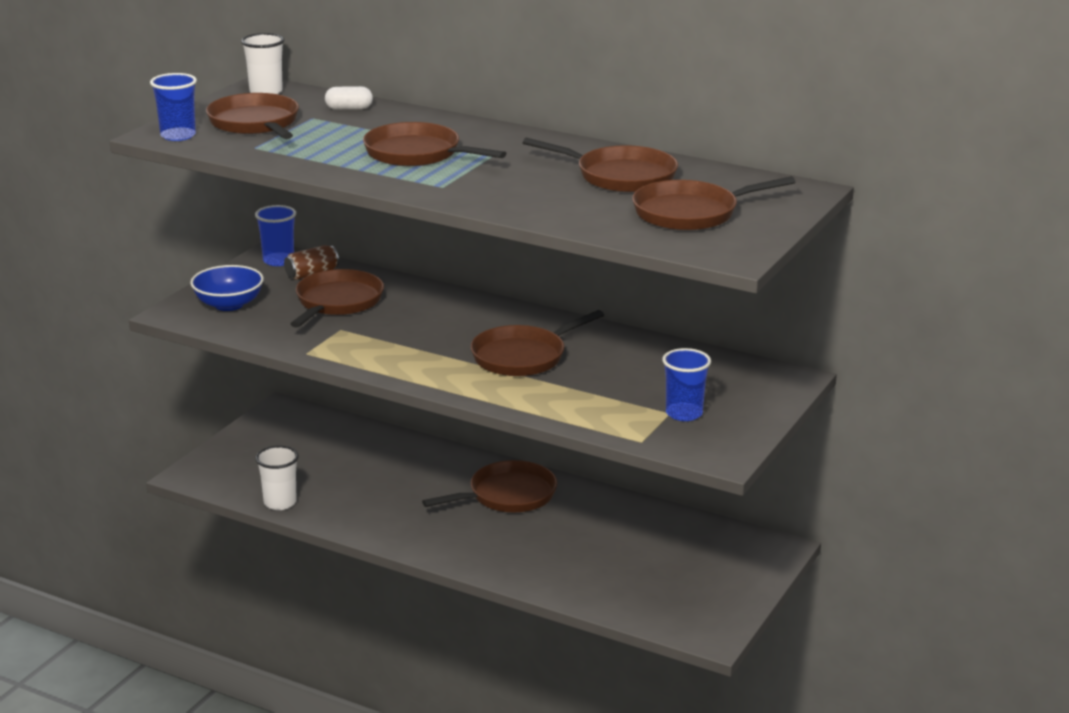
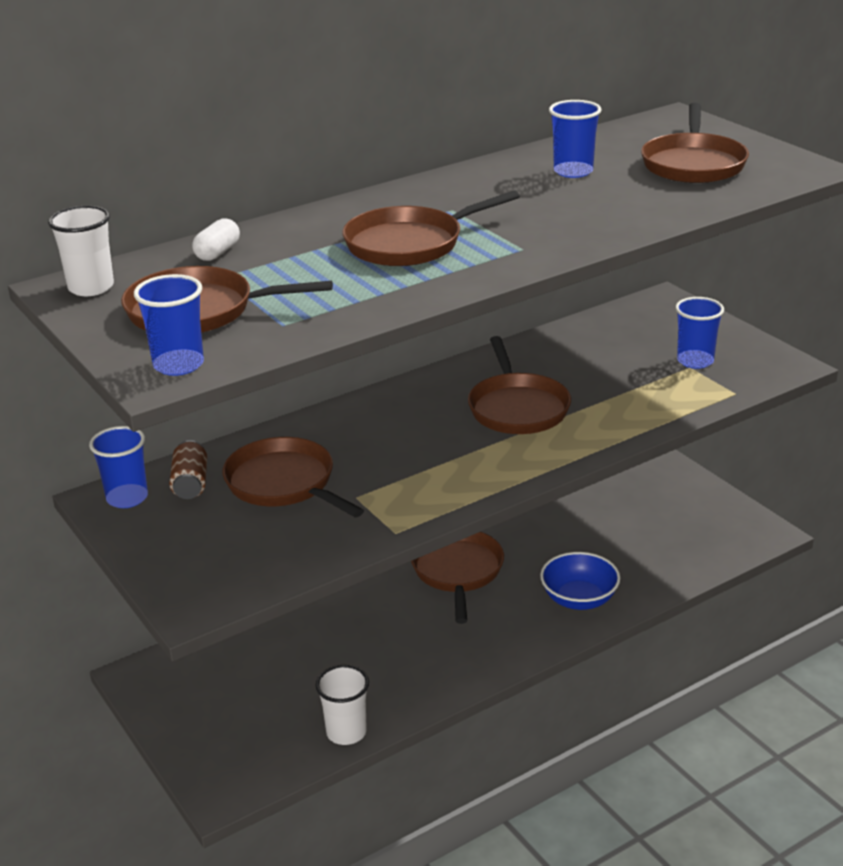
camera: 60 degrees left, 5 degrees up
(229, 304) = (211, 559): blue bowl -> blue bowl (579, 599)
(620, 176) = (573, 171): brown pan -> blue cup

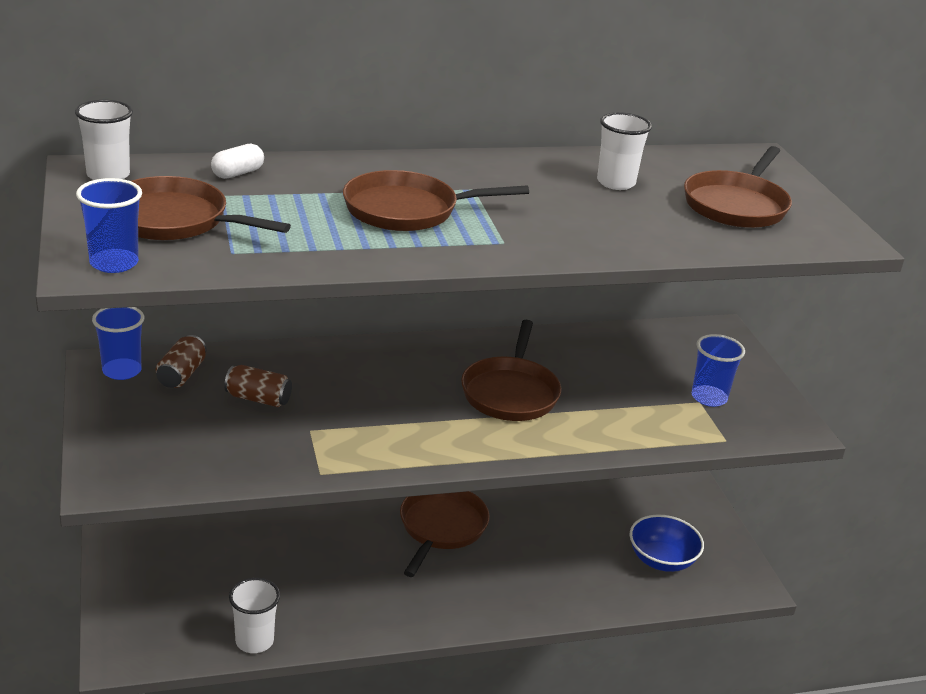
camera: 15 degrees right, 0 degrees up
(284, 483) = (258, 399): brown pan -> brown can
(573, 171) = (616, 183): blue cup -> white cup
(579, 599) = (535, 590): blue bowl -> blue bowl (662, 560)

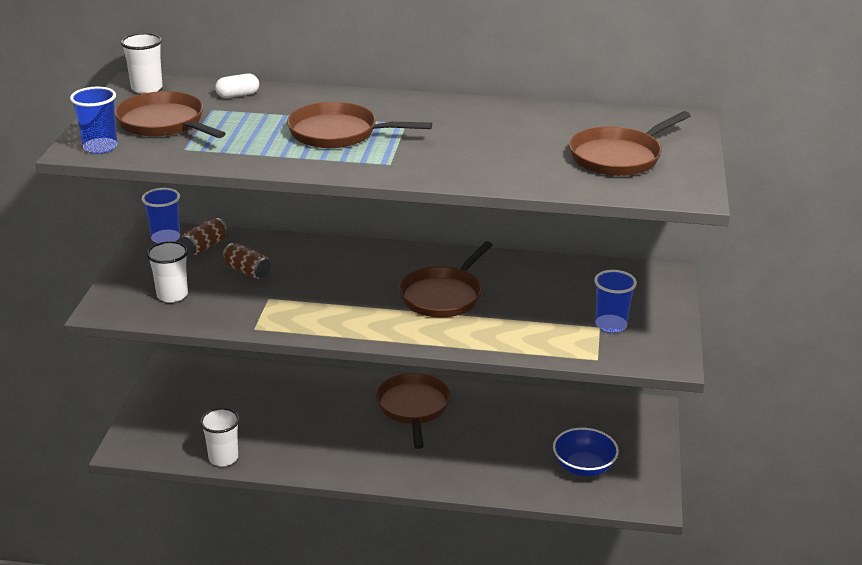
camera: 25 degrees right, 0 degrees up
(441, 528) = (413, 408): brown pan -> brown pan turned 45 degrees counterclockwise
(616, 183) = (530, 129): white cup -> white cup (172, 295)

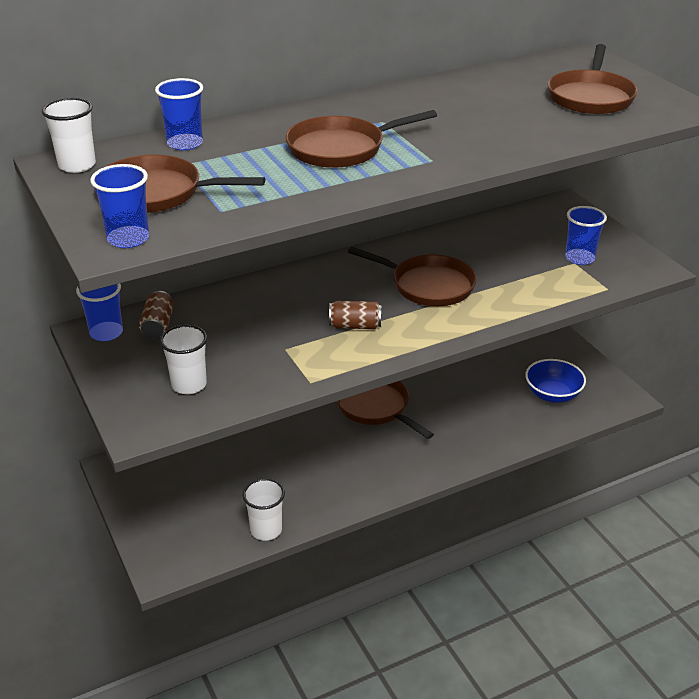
camera: 35 degrees left, 5 degrees up
(238, 95) = (185, 143): white capsule -> blue cup
(247, 271) = (231, 332): brown can -> brown can (355, 326)
(443, 296) = (428, 285): brown pan -> brown pan turned 60 degrees counterclockwise

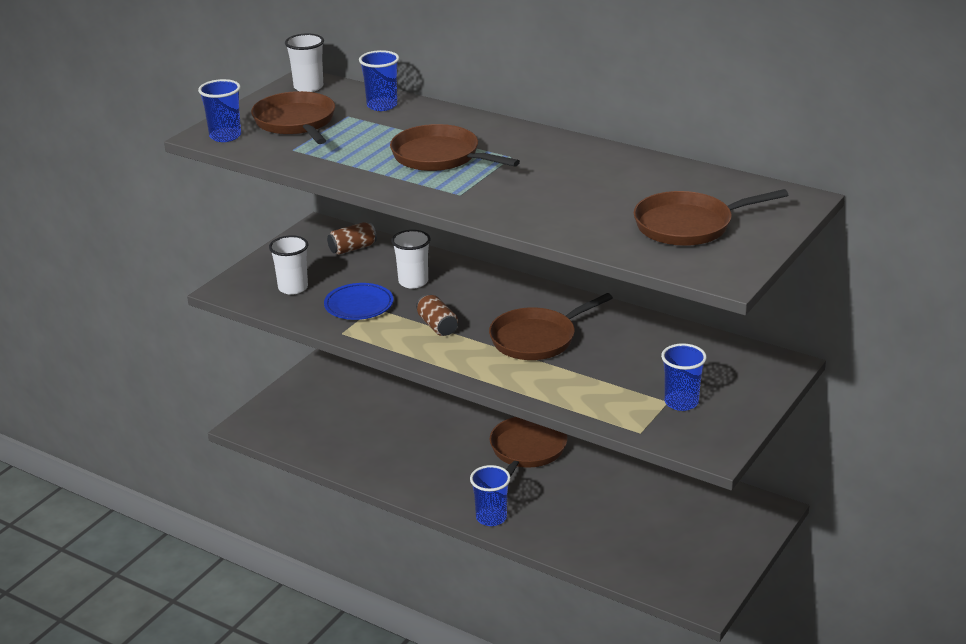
camera: 60 degrees right, 5 degrees down
(106, 333) = (323, 234): blue cup -> blue cup (491, 518)
(266, 530) = (323, 455): white cup -> white cup (413, 282)
(270, 356) = (359, 305): none -> blue plate
(428, 285) = (537, 339): brown pan -> brown pan turned 60 degrees clockwise
(552, 394) = (657, 549): blue bowl -> none

